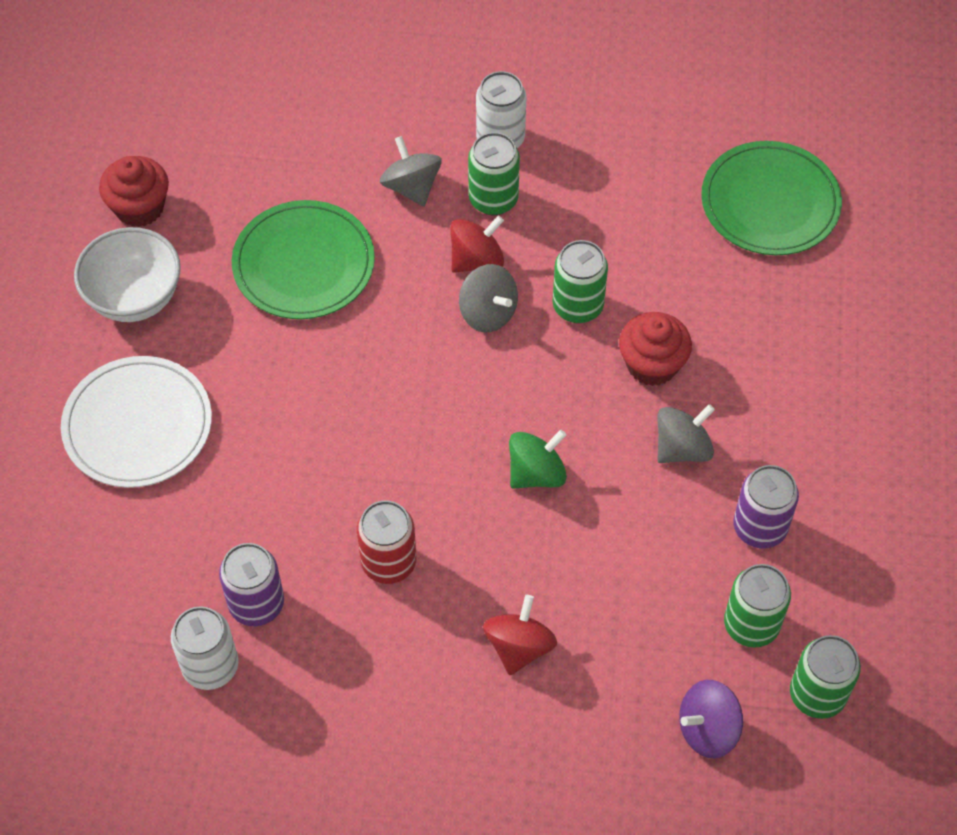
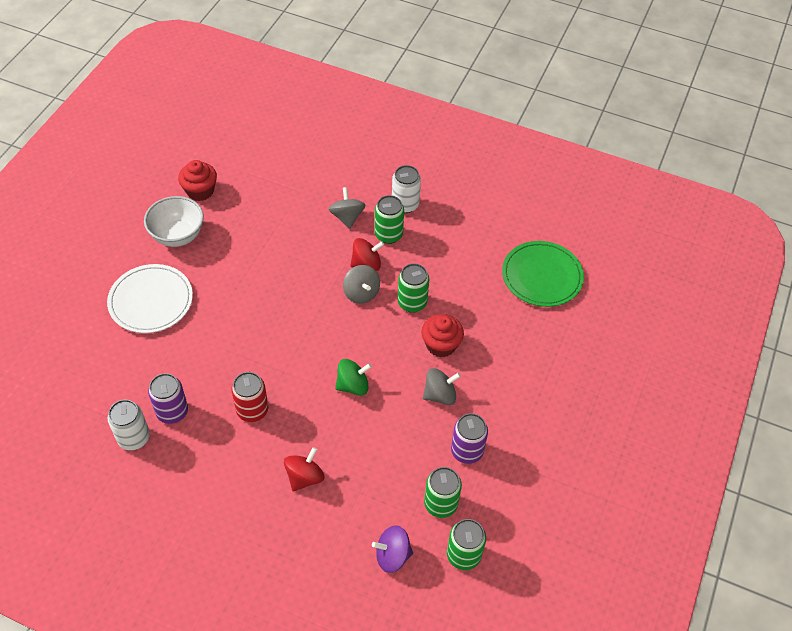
camera: 15 degrees right, 5 degrees down
(303, 264) = (273, 241): green plate -> none

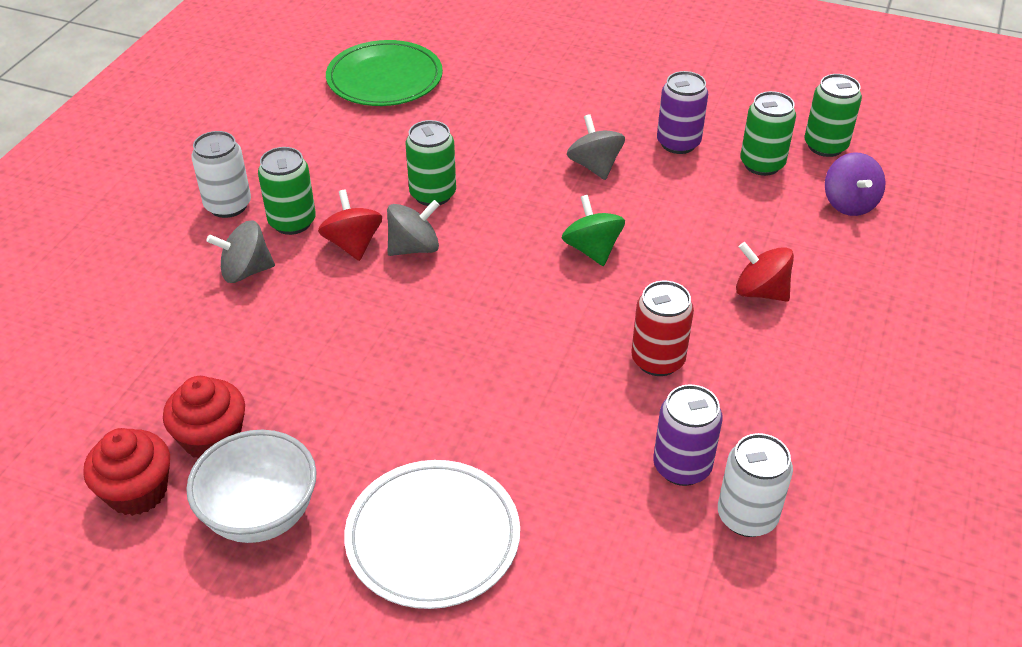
camera: 90 degrees left, 10 degrees down
(441, 345) = (509, 166): red cupcake -> red cupcake (212, 438)

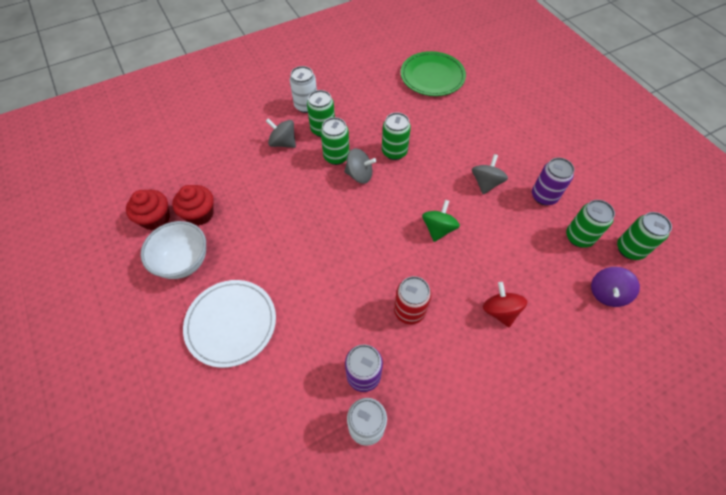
camera: 40 degrees right, 15 degrees up
(353, 244) = (336, 157): red spinning top -> green can

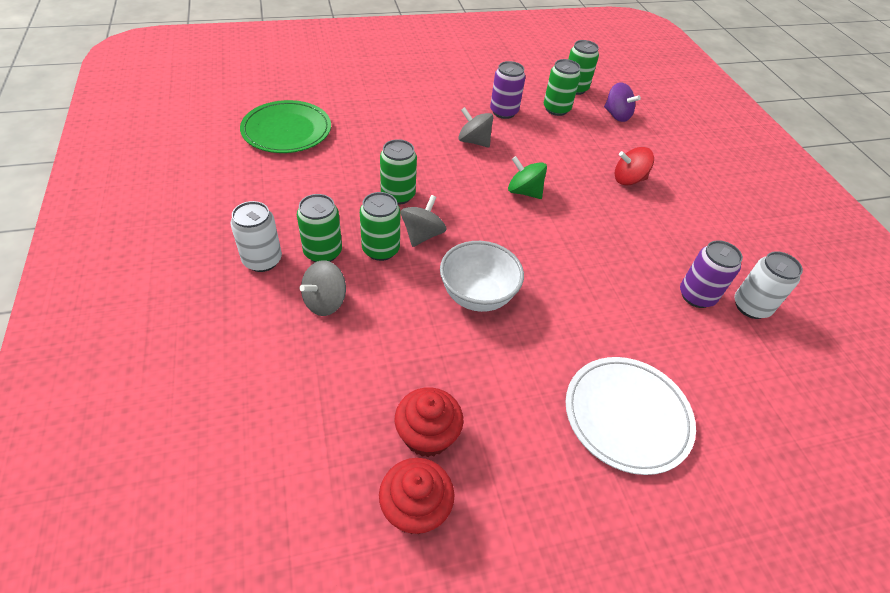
camera: 80 degrees left, 10 degrees down
(184, 262) = (515, 468): white bowl -> white bowl (477, 296)
(409, 311) = (623, 241): red can -> none

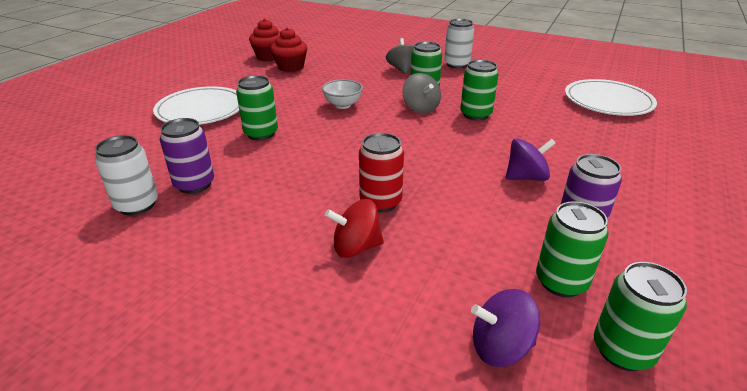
camera: 135 degrees right, 15 degrees down
(287, 130) = (608, 101): green plate -> white plate
(323, 252) = (443, 78): green can -> green can (261, 133)
(474, 141) = (526, 177): grey spinning top -> purple spinning top
(477, 296) = (343, 105): white bowl -> white bowl, size x0.65
(524, 192) = (417, 168): green spinning top -> none
(581, 190) = (380, 202): none -> red can
(628, 180) = (356, 247): red spinning top -> red spinning top turned 135 degrees counterclockwise

